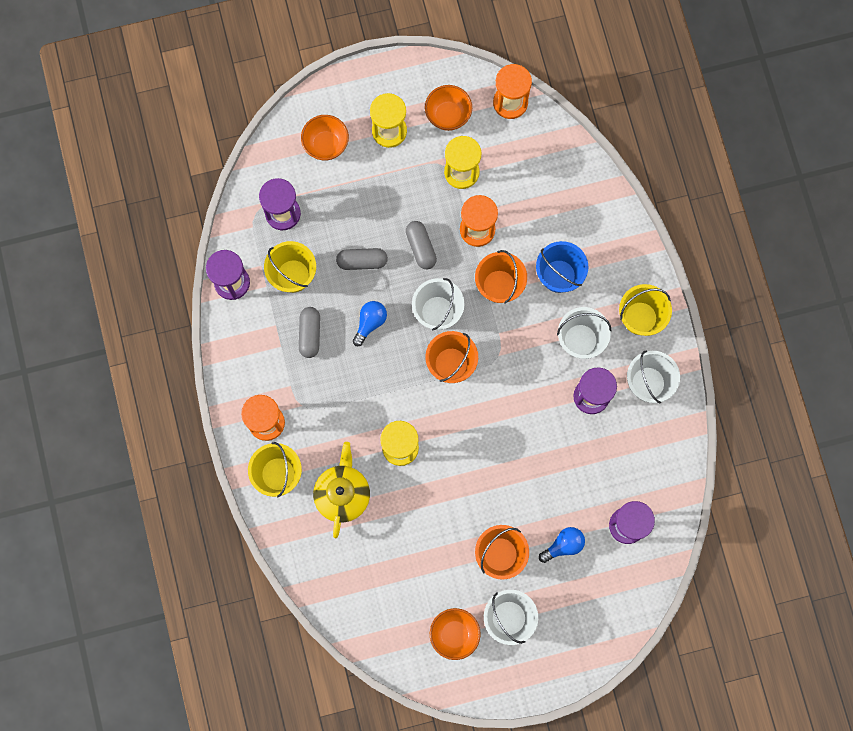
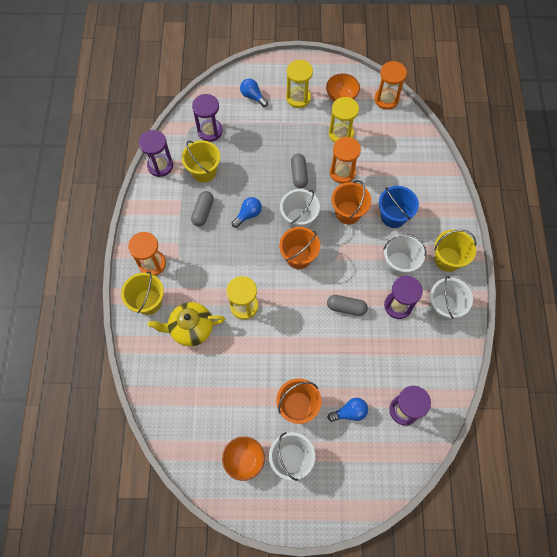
camera: 15 degrees right, 10 degrees down
(326, 145) = (253, 96): orange bowl -> blue light bulb
(343, 494) = (191, 328): yellow teapot -> yellow teapot turned 120 degrees counterclockwise
(362, 261) = (255, 174): grey capsule -> grey capsule (346, 307)

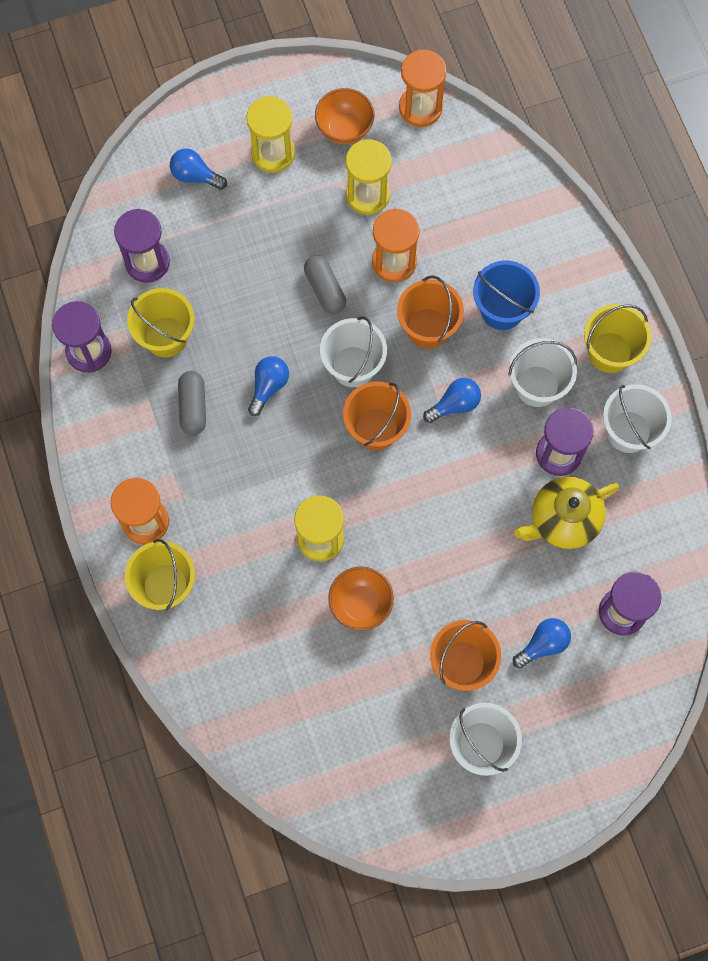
camera: 20 degrees left, 5 degrees up
(191, 328) = (251, 604): yellow teapot -> yellow teapot (563, 520)
(244, 460) = (412, 772): orange bowl -> orange bowl (360, 604)
(346, 307) = (480, 485): grey capsule -> none
(348, 258) = (454, 404): none -> blue light bulb

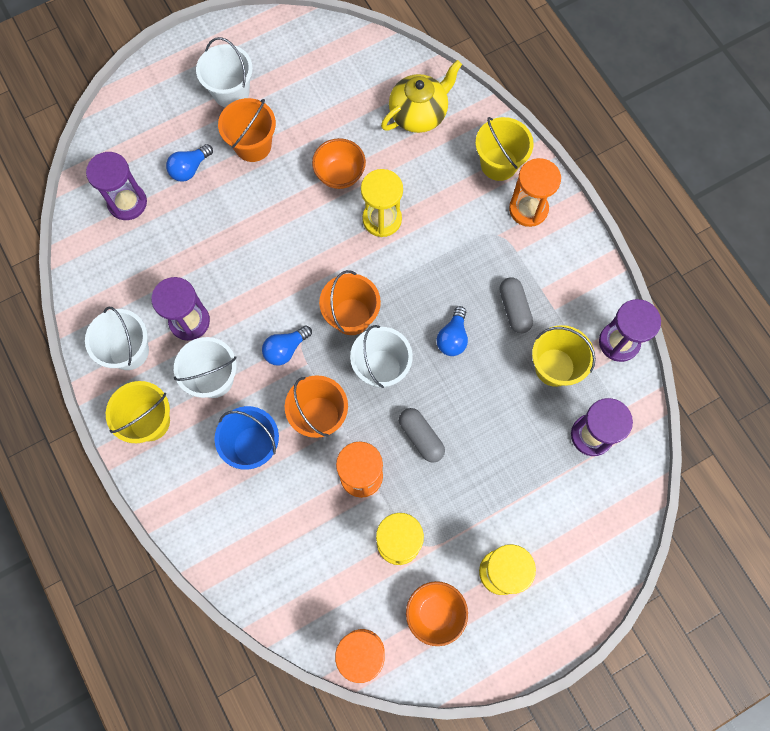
camera: 170 degrees right, 0 degrees up
(195, 176) = (570, 533): blue light bulb -> none
(563, 520) = (181, 267): yellow teapot -> yellow teapot (419, 114)

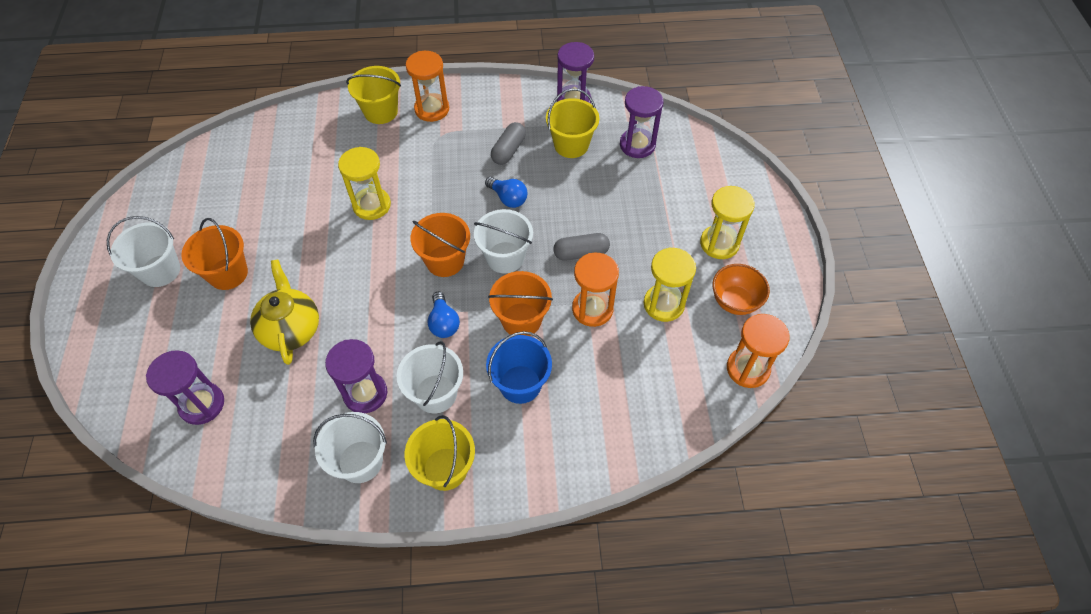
camera: 65 degrees left, 15 degrees down
(190, 169) = (210, 334): blue light bulb -> none
(340, 175) = (309, 219): orange bowl -> none
(419, 114) = (297, 144): yellow teapot -> yellow teapot (291, 329)
(514, 309) = (508, 150): grey capsule -> grey capsule turned 75 degrees counterclockwise

